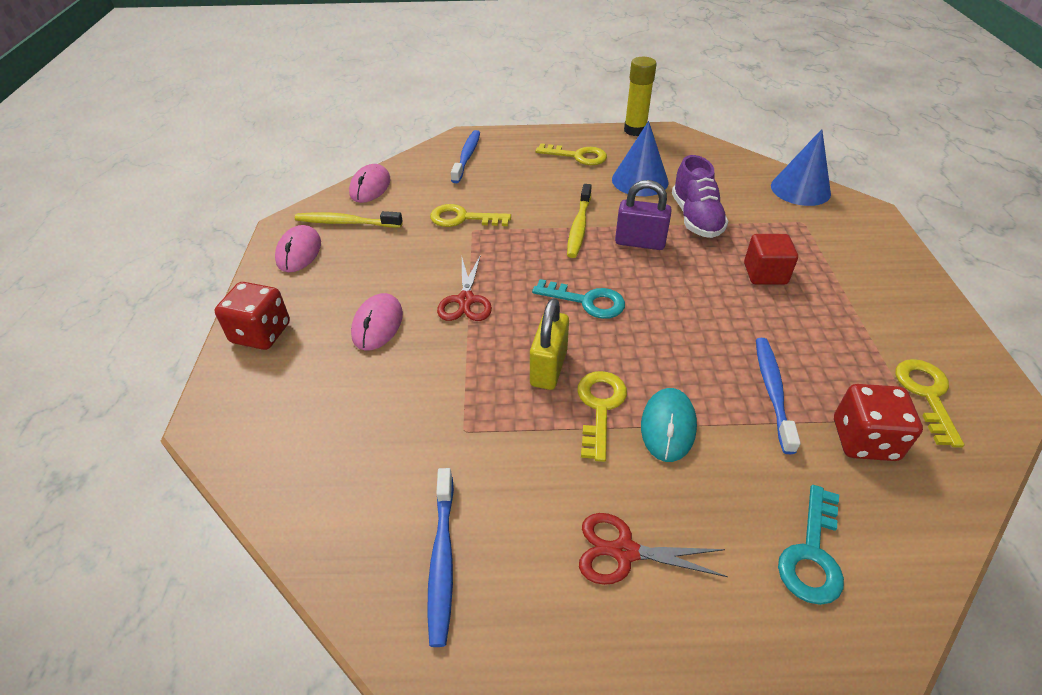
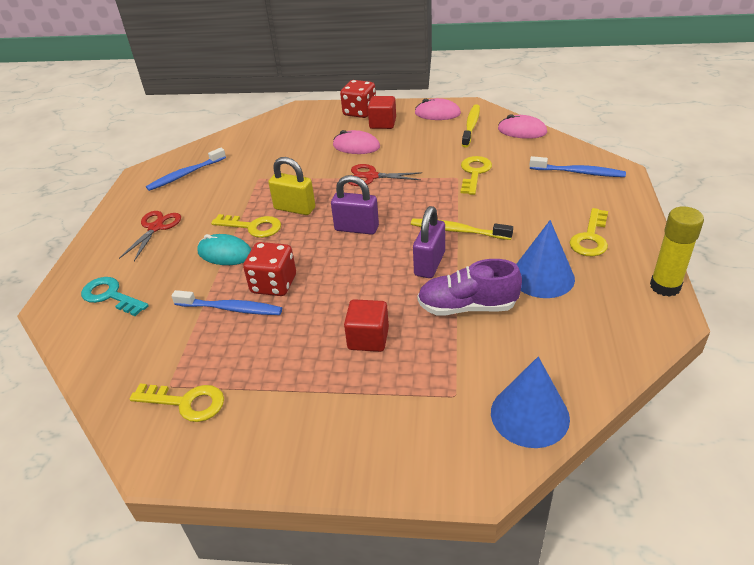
camera: 100 degrees right, 5 degrees down
(312, 303) = (382, 123): none -> red cube
(442, 560) = (185, 174): blue toothbrush -> blue toothbrush turned 45 degrees counterclockwise
(586, 301) = (356, 228): turquoise key -> purple padlock
(864, 440) = (167, 346): red dice -> red dice (274, 284)

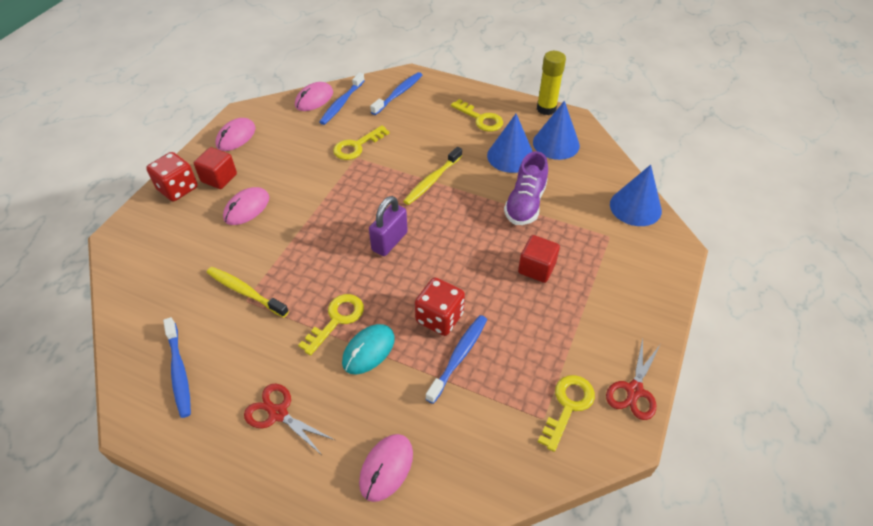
camera: 75 degrees left, 10 degrees up
(110, 296) = (386, 468): turquoise key -> pink mouse
(294, 208) = (326, 280): yellow padlock -> none
(371, 176) = (312, 211): red scissors -> red scissors (634, 390)
(429, 264) = (465, 209): purple padlock -> none
(471, 126) = (279, 124): yellow toothbrush -> yellow toothbrush (245, 292)
(474, 173) = (357, 146): yellow key -> yellow key turned 75 degrees counterclockwise
(530, 146) = (342, 103): none -> blue toothbrush
(599, 310) = (556, 143): none -> blue cone

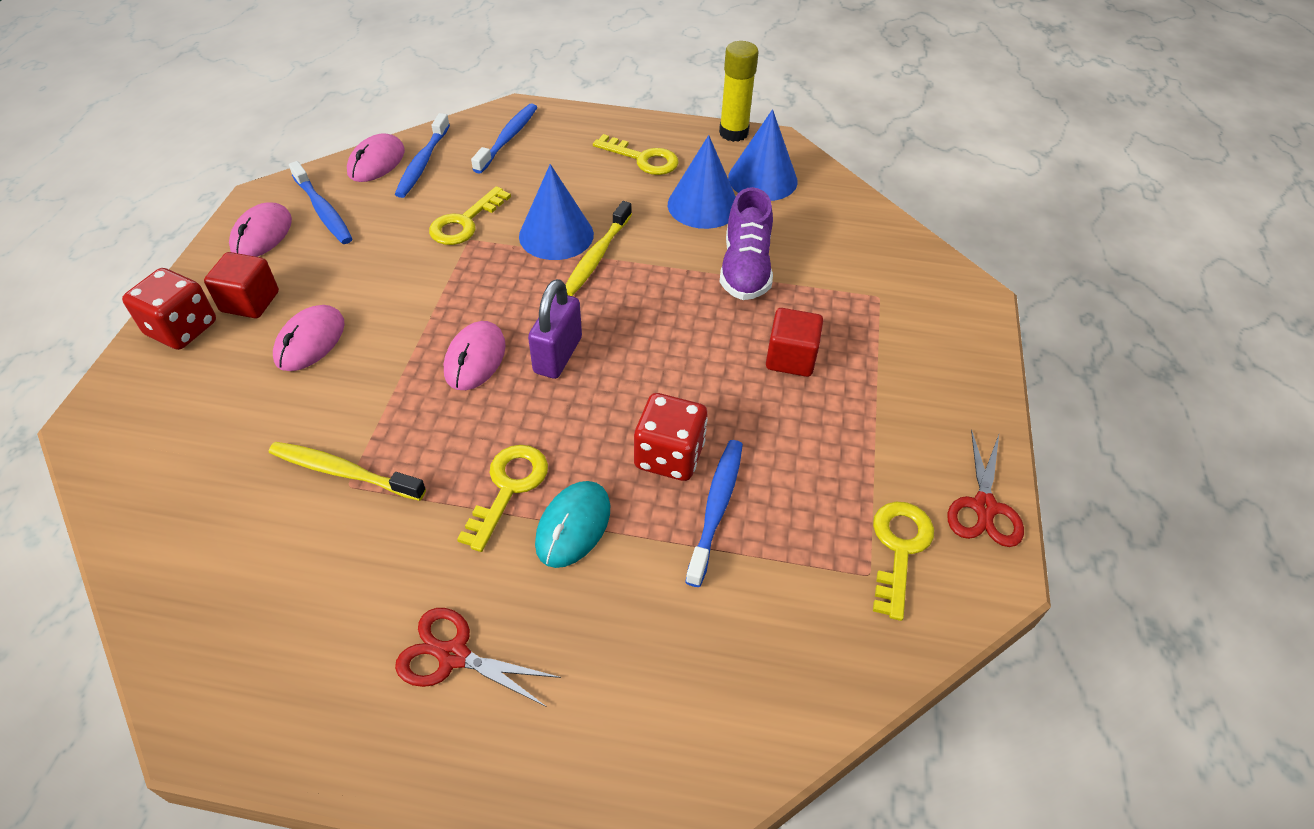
camera: 15 degrees left, 0 degrees up
(179, 371) = (262, 622): blue toothbrush -> blue toothbrush (323, 210)
(386, 468) = (655, 703): pink mouse -> pink mouse (475, 358)
(635, 207) = (901, 251): blue cone -> blue cone (556, 235)

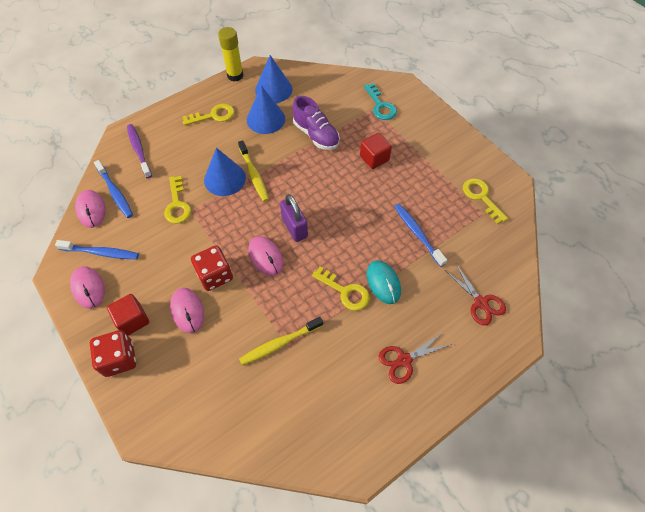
camera: 45 degrees left, 10 degrees up
(507, 138) = (139, 150): blue toothbrush -> purple toothbrush
(508, 488) = (345, 291): yellow key -> yellow key turned 150 degrees clockwise
(669, 456) = (381, 229): red dice -> red dice (215, 275)
(897, 299) = (380, 105): none -> turquoise key
(984, 507) = (487, 162): red scissors -> red scissors (480, 303)

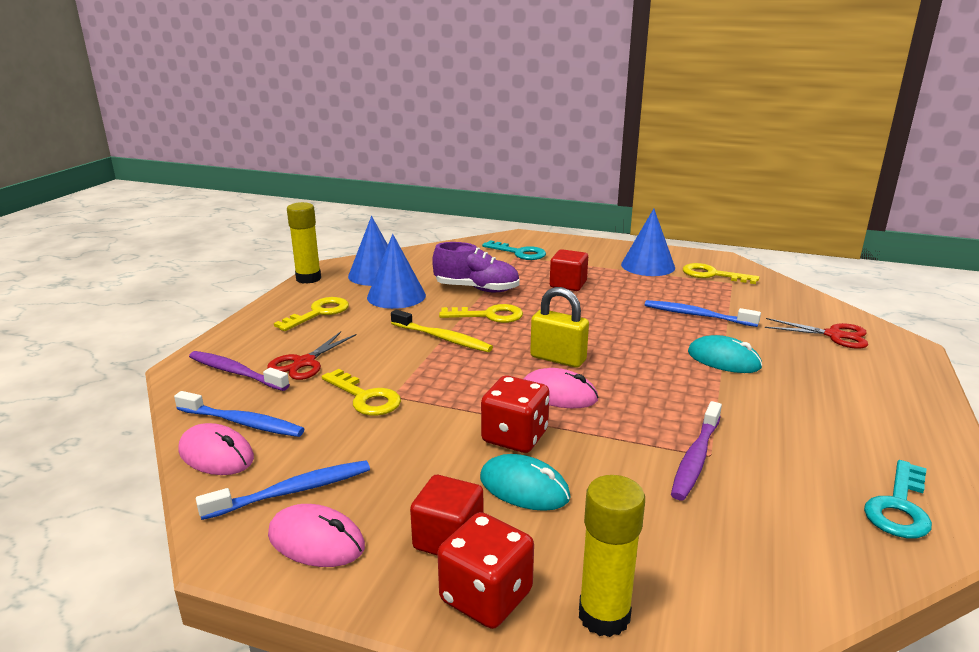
camera: 35 degrees left, 35 degrees down
(149, 398) = (604, 616): none -> yellow glue stick
(187, 311) = (524, 487): pink mouse -> turquoise mouse
(225, 179) = (406, 354): blue cone -> blue cone (648, 266)
(279, 343) = (696, 458): yellow toothbrush -> purple toothbrush
(294, 227) = (558, 359): purple padlock -> yellow padlock
(335, 437) = (899, 507): none -> turquoise key
(345, 291) = (696, 382): yellow key -> yellow key (488, 315)
(404, 360) = (846, 405): red scissors -> red scissors (304, 363)

